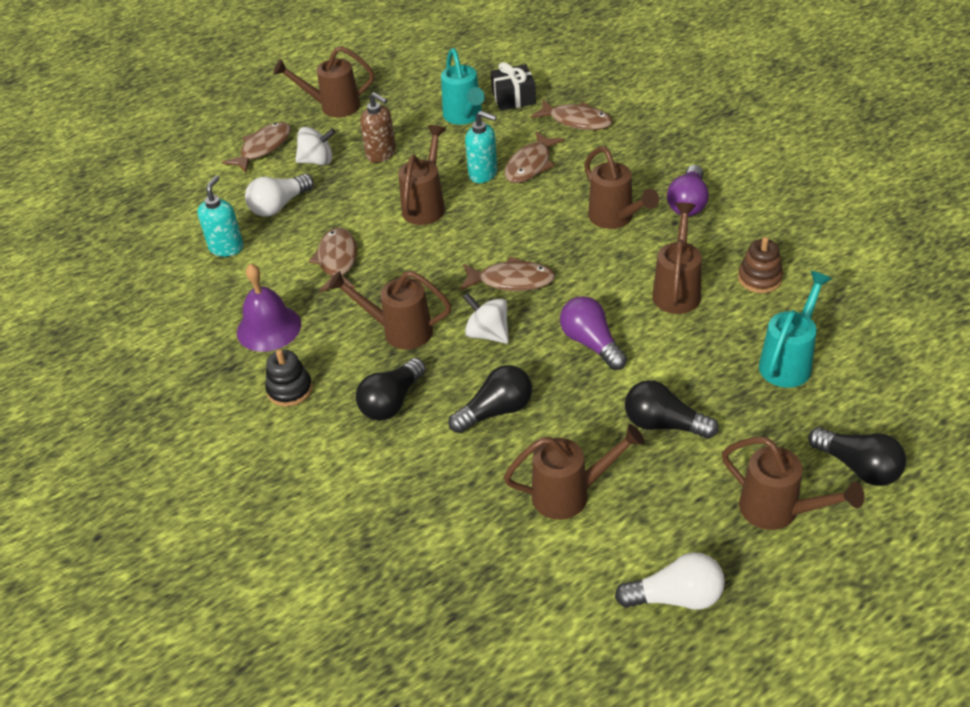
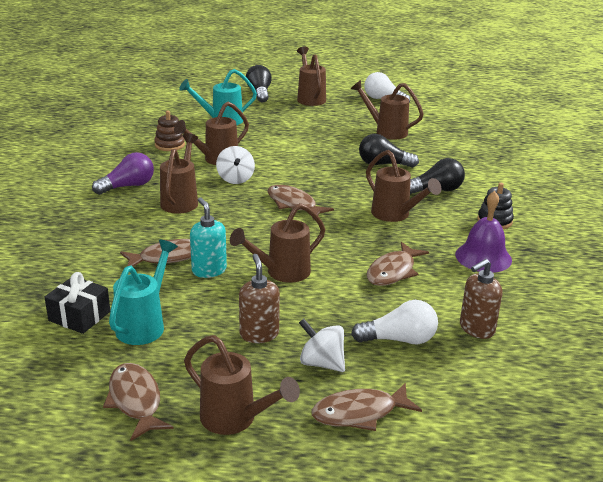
camera: 145 degrees left, 15 degrees down
(226, 247) = (476, 329): turquoise soap dispenser -> brown soap dispenser
(488, 334) = (344, 190): white spinning top -> white spinning top (235, 179)
(576, 121) = (79, 267): brown fish -> brown fish (135, 401)
(591, 343) = (296, 163): purple light bulb -> none
(664, 424) = (311, 129): black light bulb -> none

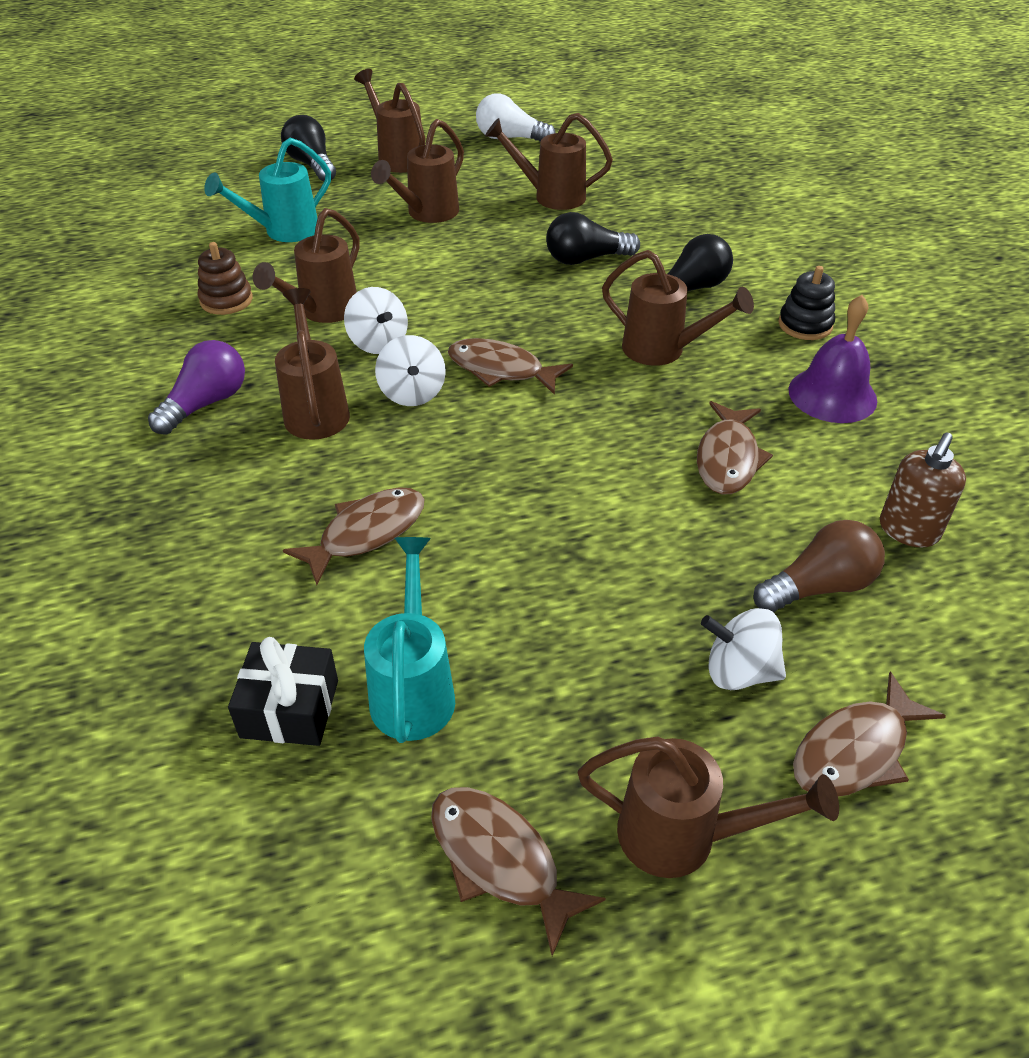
camera: 20 degrees left, 15 degrees up
(209, 270) = (450, 540): turquoise soap dispenser -> none
(237, 204) = (412, 393): none -> white spinning top
(259, 334) = (610, 646): brown soap dispenser -> none
(281, 273) = (567, 511): brown watering can -> brown watering can (426, 214)
(399, 339) = (819, 586): white light bulb -> brown light bulb

